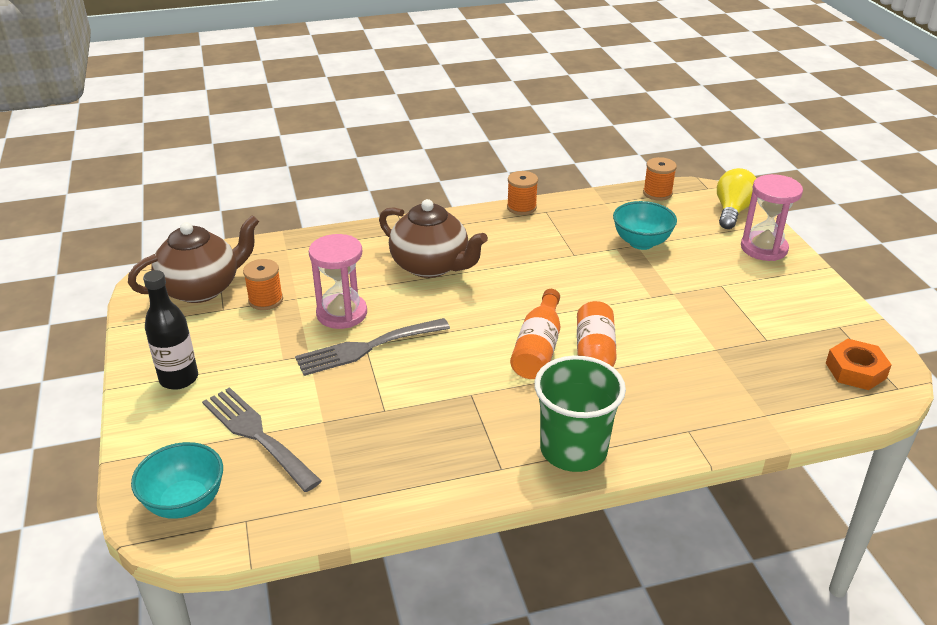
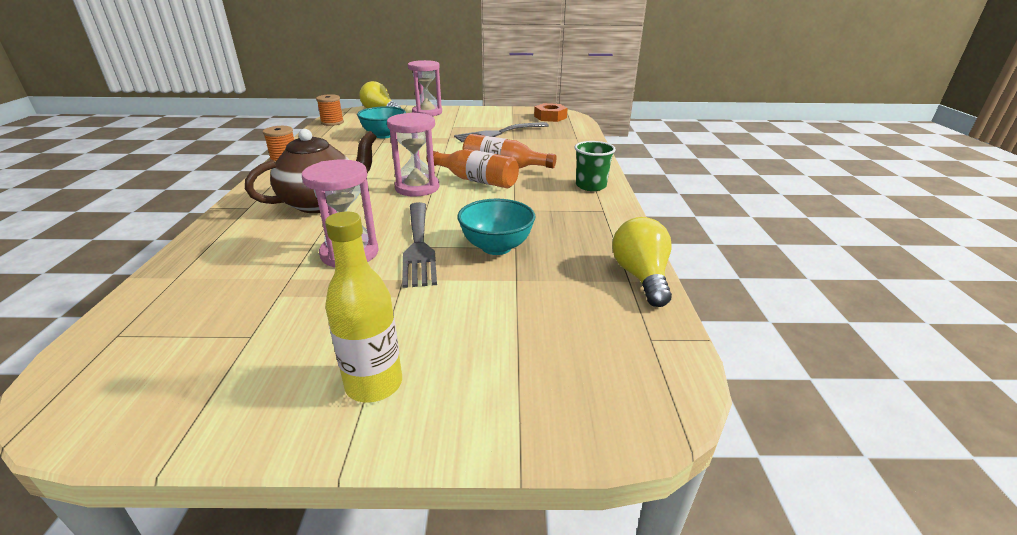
camera: 75 degrees left, 5 degrees down
(179, 379) = (374, 384): black bottle -> yellow bottle
(185, 503) = (619, 385): turquoise bowl -> turquoise bowl (496, 247)
(202, 288) = (175, 353): brown teapot -> none
(256, 435) = (519, 323): grey fork -> grey fork (498, 133)
(266, 300) = (269, 300): orange spool -> none
(349, 510) = (641, 277): none -> yellow light bulb
(494, 312) = (417, 188): none -> pink hourglass
(573, 450) = (591, 186): green cup -> green cup, size x0.63

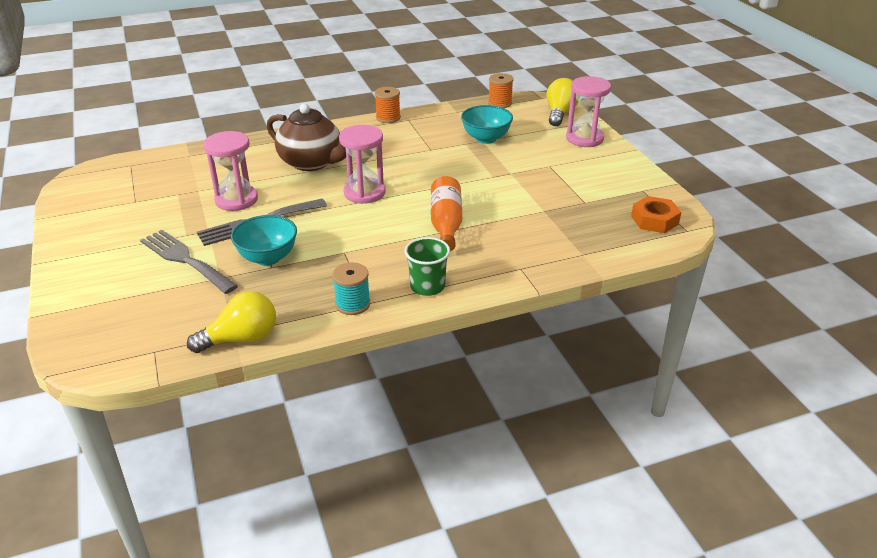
camera: 70 degrees right, 5 degrees up
(374, 384) = (97, 253): yellow bottle -> none
(476, 180) = (400, 217): orange bottle -> none
(498, 133) = (552, 198): grey fork -> grey fork (185, 259)
(603, 216) = (353, 304): none -> turquoise spool

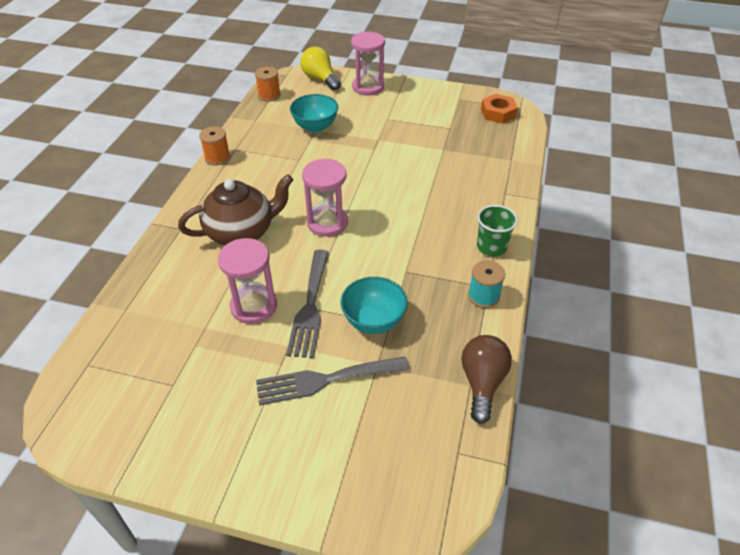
camera: 55 degrees left, 10 degrees up
(241, 339) = (482, 383): yellow light bulb -> brown light bulb
(446, 224) = (417, 201): orange bottle -> none

